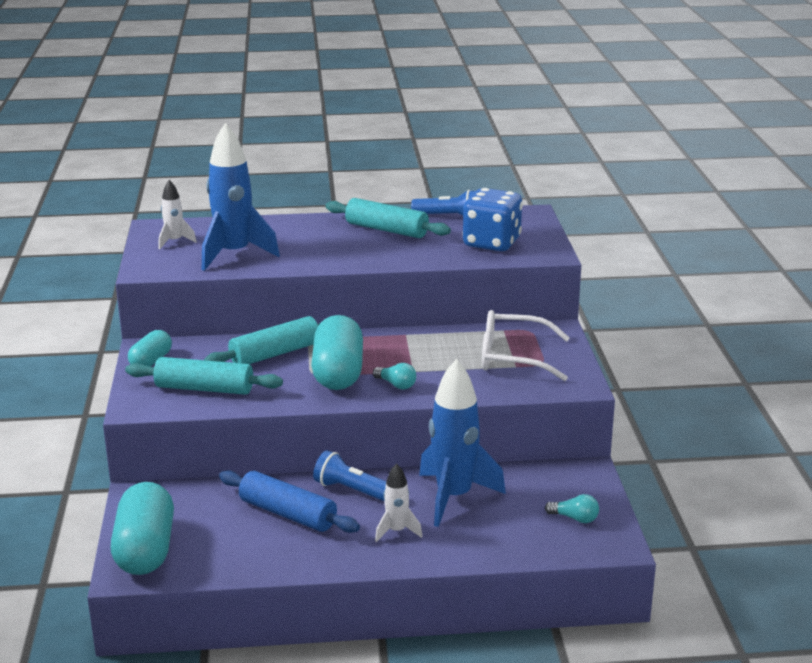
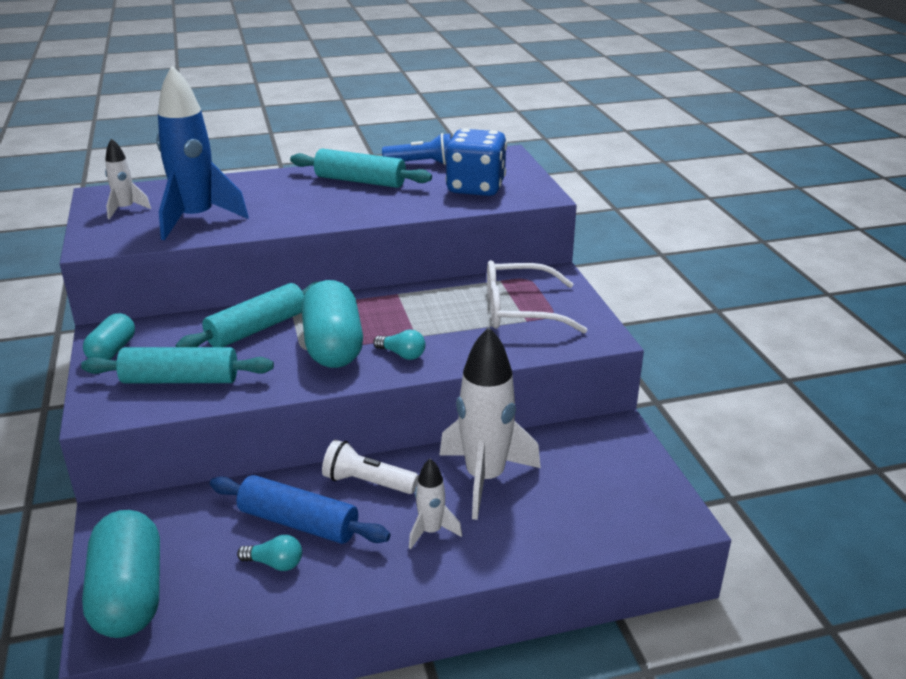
camera: 10 degrees left, 5 degrees up
(352, 490) = (367, 482): blue flashlight -> white flashlight
(454, 497) = (485, 479): blue rocket -> white rocket
(575, 518) = (625, 491): turquoise light bulb -> turquoise light bulb (275, 563)

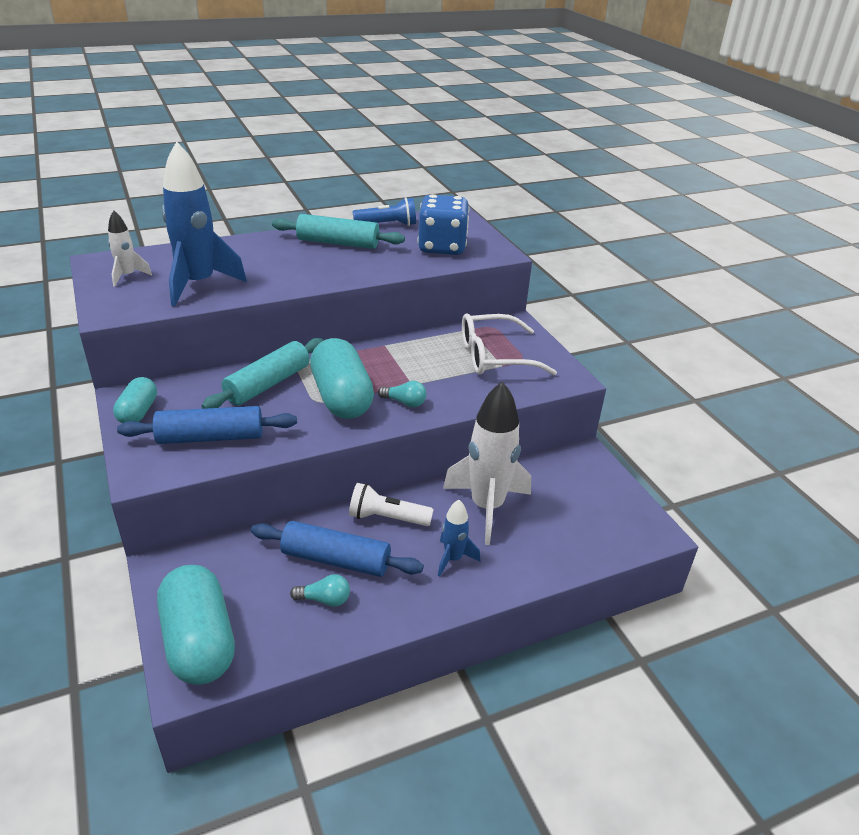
camera: 10 degrees left, 5 degrees up
(180, 380) = (211, 437): turquoise rolling pin -> blue rolling pin
(431, 531) = (453, 559): white rocket -> blue rocket

